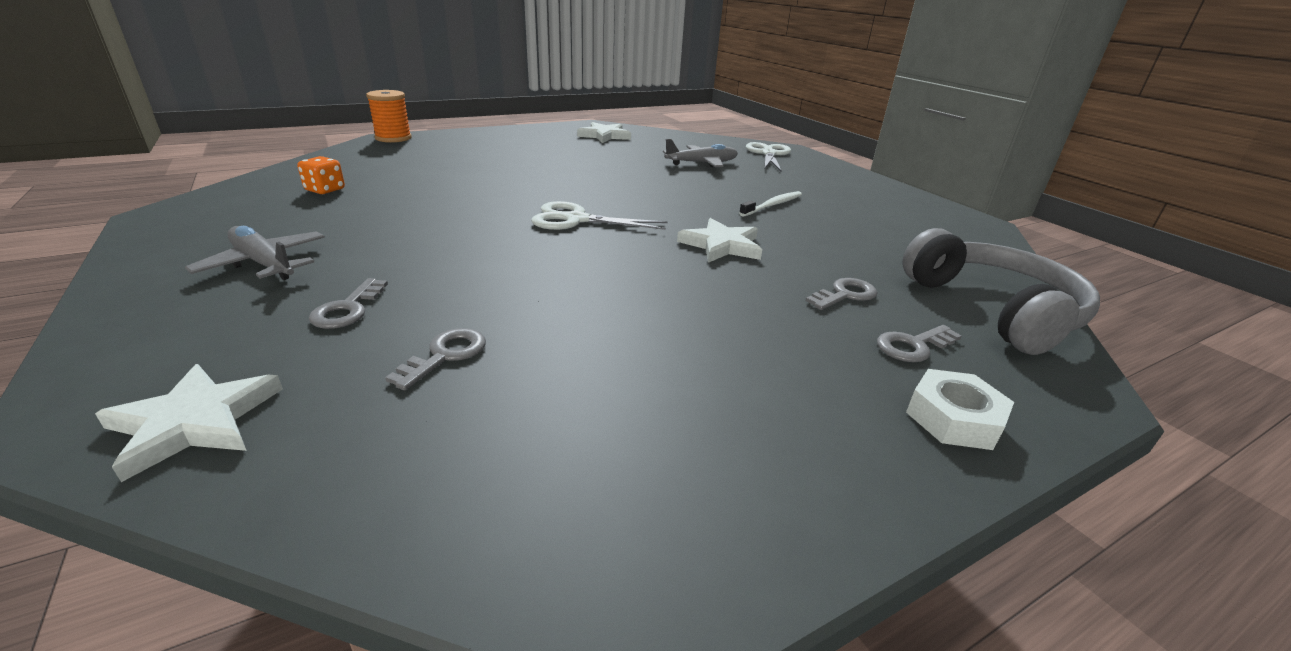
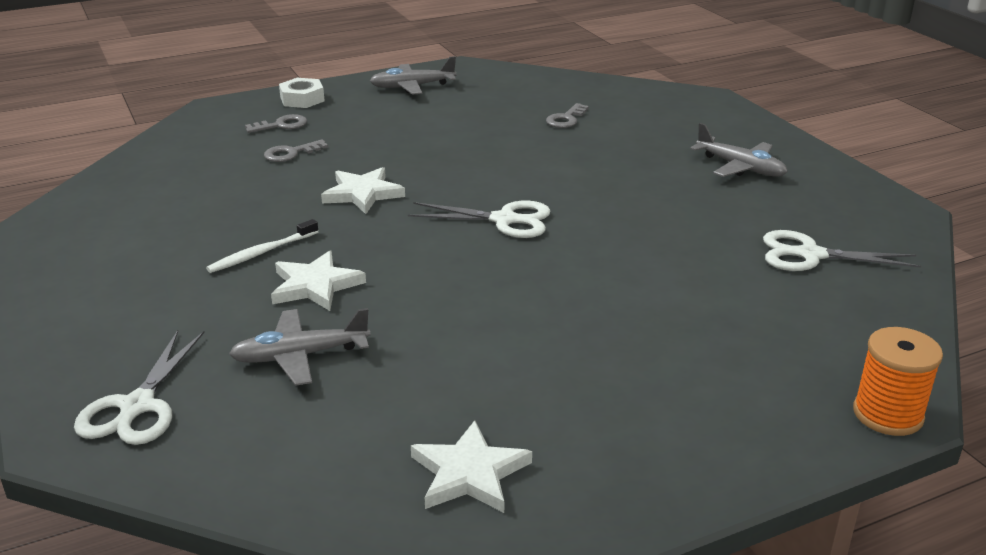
camera: 175 degrees left, 0 degrees up
(195, 422) = (659, 98): white star -> white star (315, 285)
(325, 190) = (809, 255): orange dice -> white scissors
(348, 309) = (643, 139): grey key -> none
(757, 470) = (412, 86): none -> grey plane
(993, 309) = (186, 146): grey headphones -> none

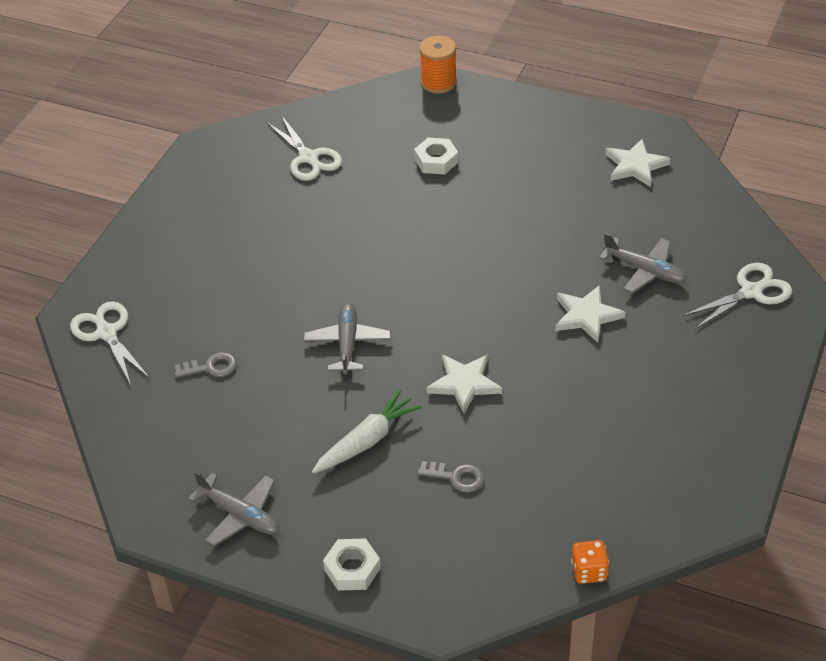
camera: 130 degrees left, 15 degrees up
(124, 159) = (589, 571): none -> orange dice
(261, 253) = (590, 368): white toothbrush -> none
(281, 125) = (418, 531): grey key -> none
(388, 140) = (367, 441): none -> white carrot
(505, 220) = (414, 293): white scissors -> white scissors (106, 332)
(699, 326) = (436, 161): none -> white nut
(740, 167) = (208, 235): grey plane -> grey plane (347, 343)

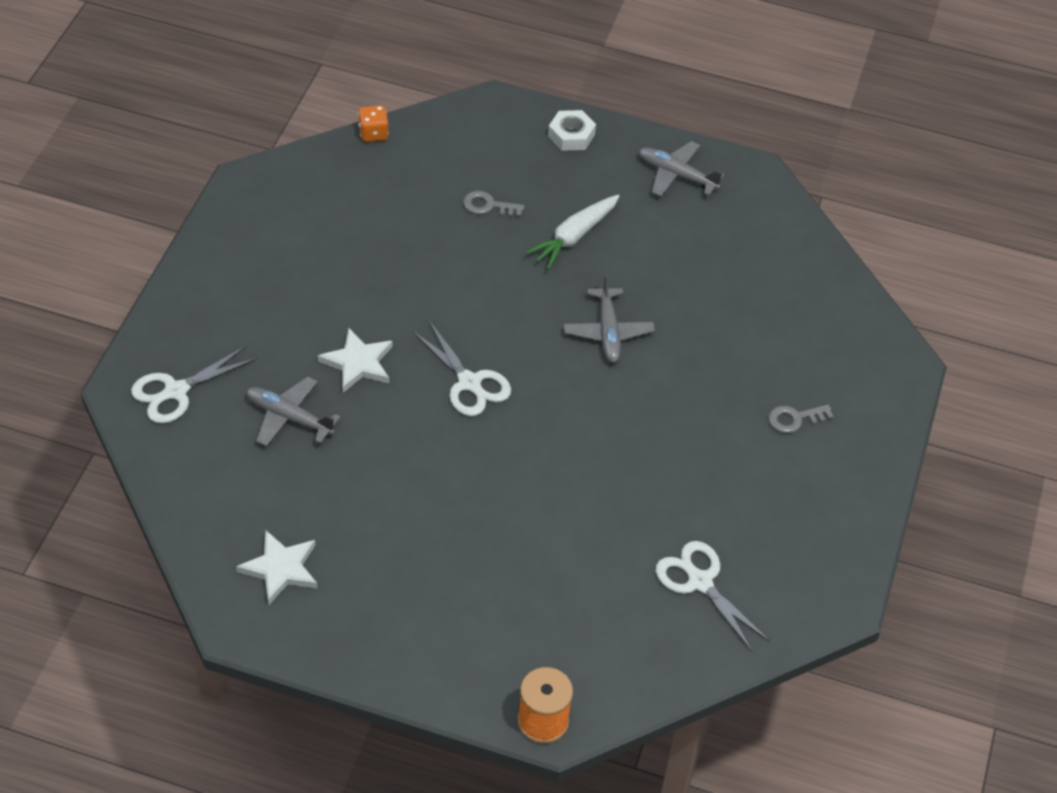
camera: 170 degrees right, 5 degrees up
(106, 332) = (862, 344): white scissors -> white scissors (470, 383)
(211, 367) = (742, 307): grey key -> grey key (795, 419)
(436, 161) = (535, 577): white nut -> none
(464, 384) = (485, 290): white star -> none

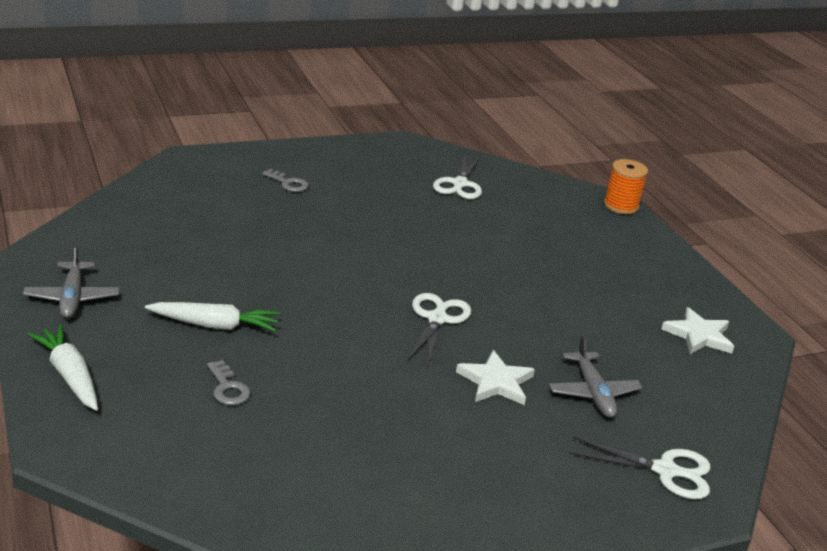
camera: 130 degrees left, 20 degrees down
(373, 133) = (201, 516): orange dice -> none
(571, 135) = (69, 375): white nut -> white carrot
(608, 332) = (303, 274): grey plane -> none

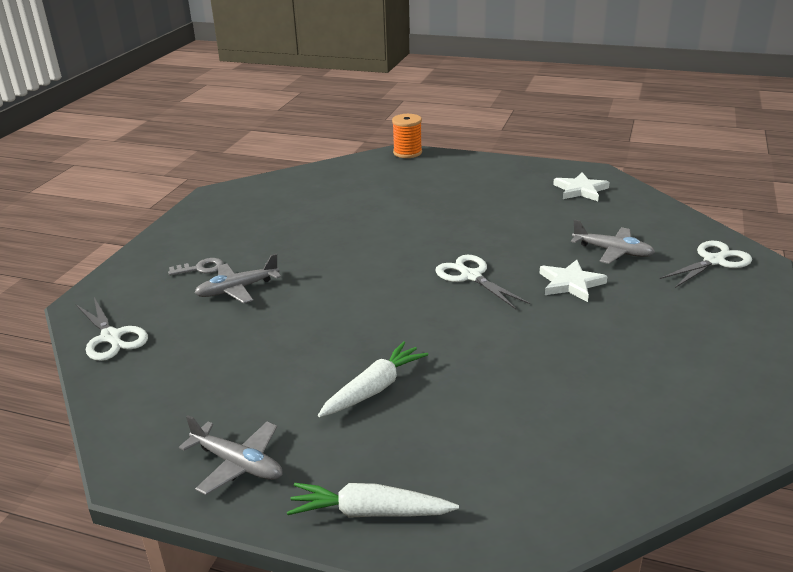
camera: 45 degrees left, 0 degrees up
(228, 388) = (474, 416): grey key -> none
(278, 211) = (237, 289): none -> grey plane
(459, 184) = (305, 196): white scissors -> white scissors (112, 338)

